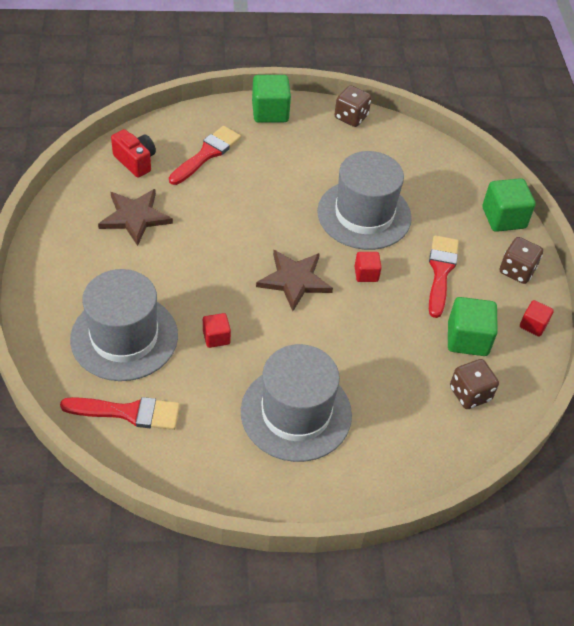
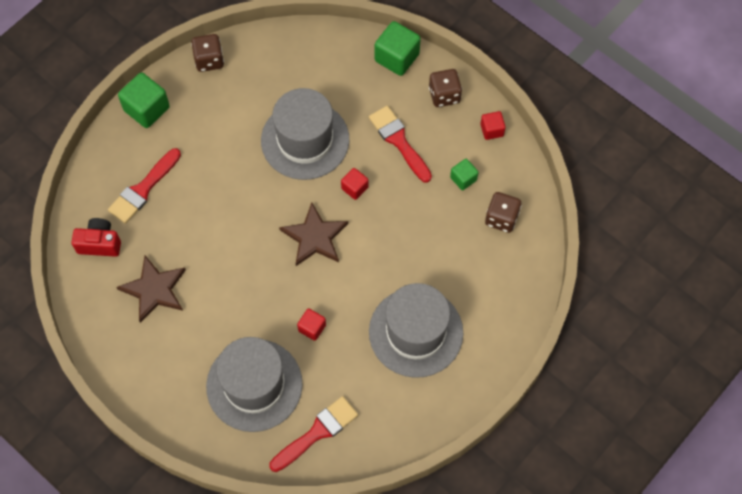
camera: 40 degrees left, 15 degrees up
(207, 154) = (143, 189): red brush -> red brush turned 135 degrees counterclockwise
(467, 339) = (463, 179): green cube -> green cube, size x0.57

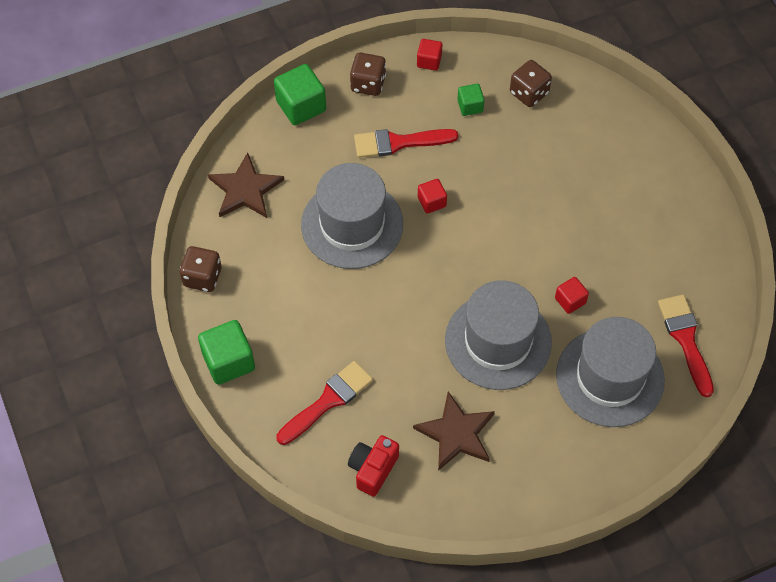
camera: 65 degrees left, 5 degrees down
(143, 189) = (328, 401): red brush -> red brush turned 105 degrees counterclockwise
(315, 237) = (469, 259): brown star -> brown star (245, 189)
(416, 332) = (616, 212): grey hat -> grey hat (498, 341)

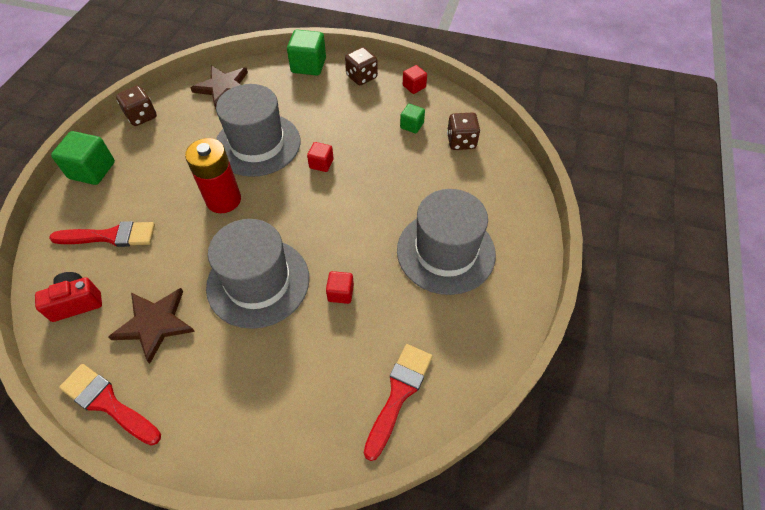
camera: 40 degrees right, 5 degrees down
(386, 297) = (223, 200): none -> red battery
(399, 143) = (342, 118): red brush -> red brush (107, 403)
(610, 377) = (306, 374): grey hat -> grey hat (445, 252)

